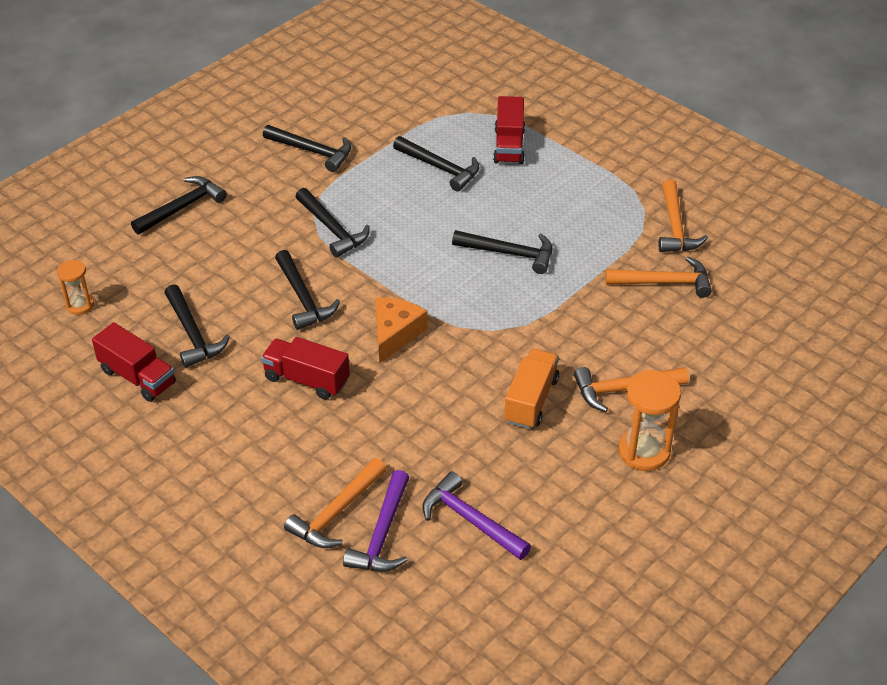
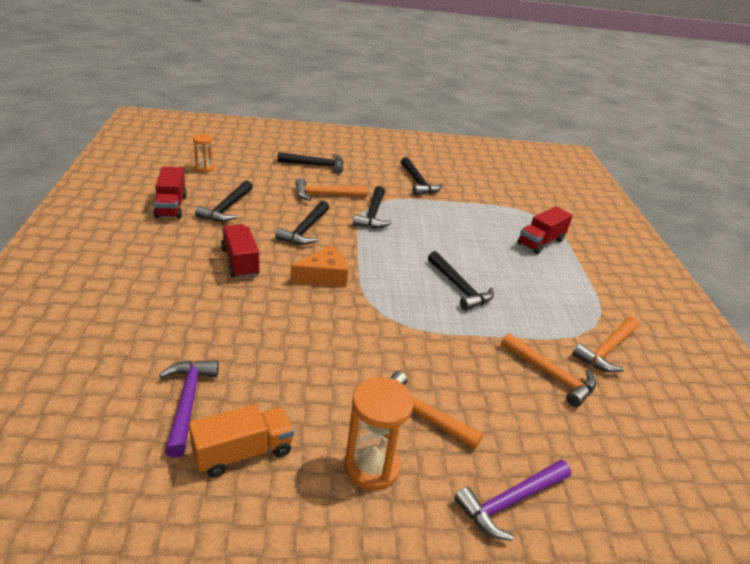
camera: 40 degrees right, 10 degrees down
(336, 513) = (131, 332): orange hammer -> orange hammer (326, 195)
(382, 534) = (129, 364): purple hammer -> purple hammer (510, 502)
(440, 168) = (479, 227): black hammer -> none
(531, 400) = (344, 369): orange truck -> orange truck (243, 452)

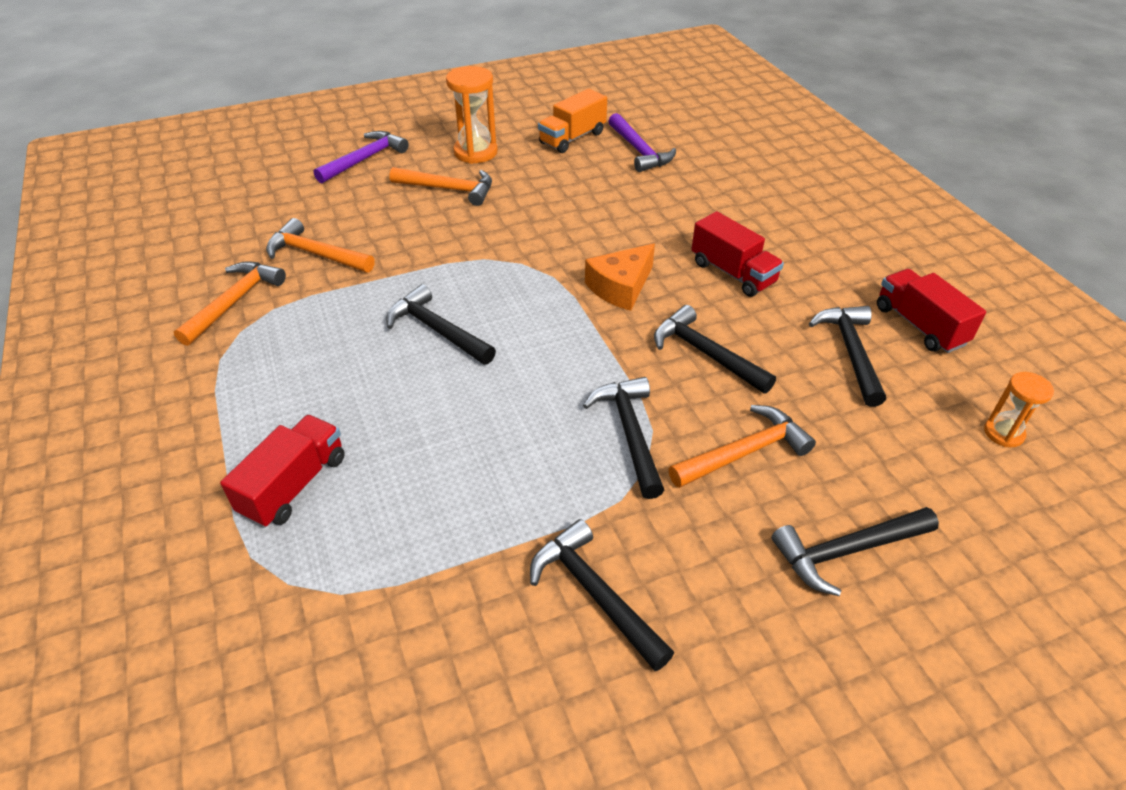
camera: 165 degrees right, 10 degrees up
(305, 230) = (706, 353): black hammer -> black hammer turned 45 degrees counterclockwise

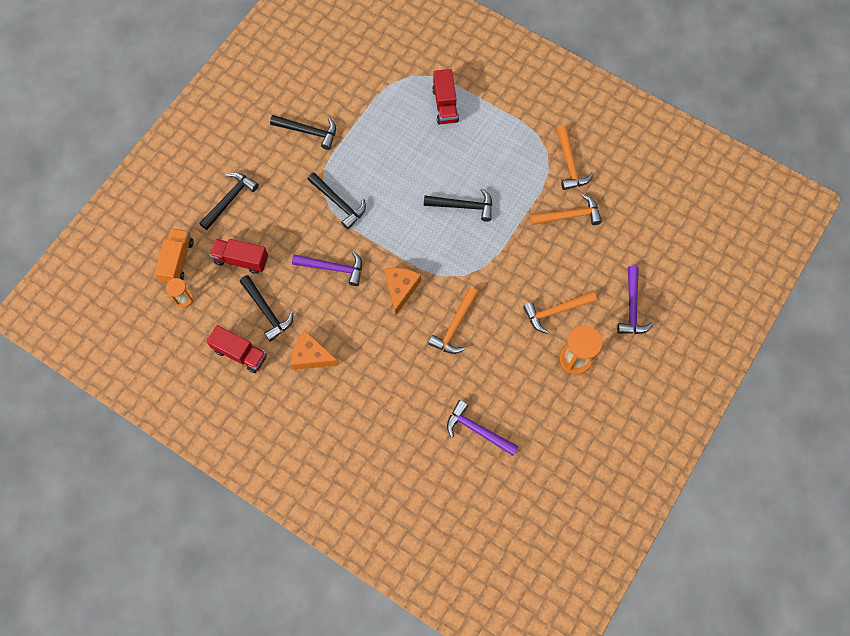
camera: 145 degrees right, 25 degrees up
(572, 138) = (530, 417): orange truck -> orange truck (177, 261)
(706, 353) = (333, 268): black hammer -> purple hammer
(732, 273) = (351, 337): red truck -> red truck (241, 260)
(744, 452) = (288, 221): orange hammer -> orange hammer (455, 326)
(805, 279) = (311, 356): none -> orange cheese

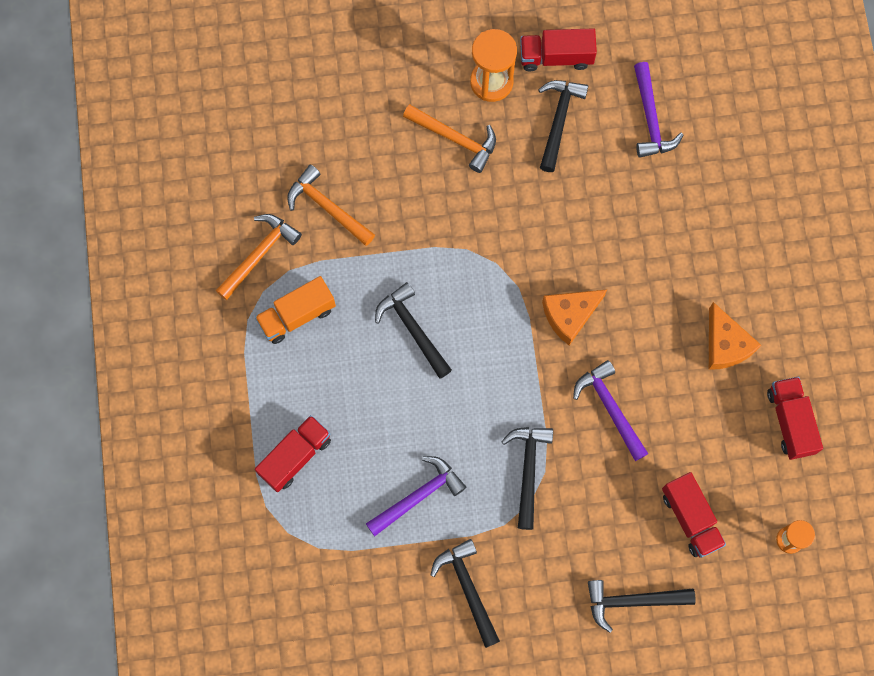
camera: 130 degrees left, 5 degrees up
(177, 261) = (755, 590): orange truck -> orange truck (297, 315)
(267, 311) = (721, 435): black hammer -> black hammer (559, 121)
(455, 326) = (562, 226): orange hammer -> none
(562, 408) = (556, 57): none -> red truck
(632, 307) = (384, 68): purple hammer -> purple hammer (418, 496)

